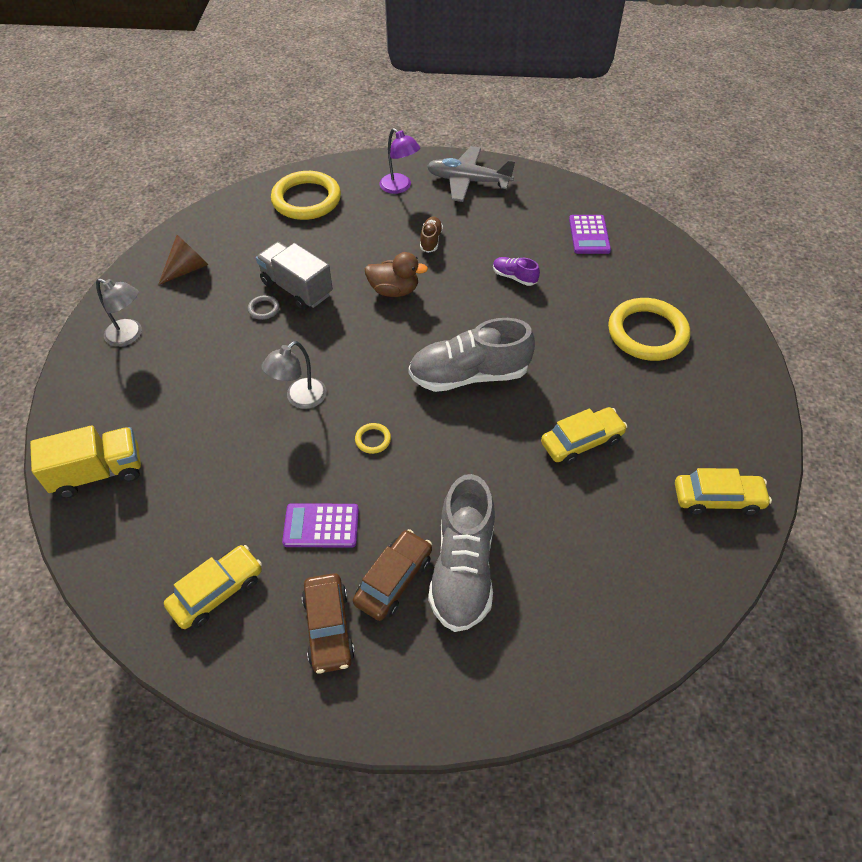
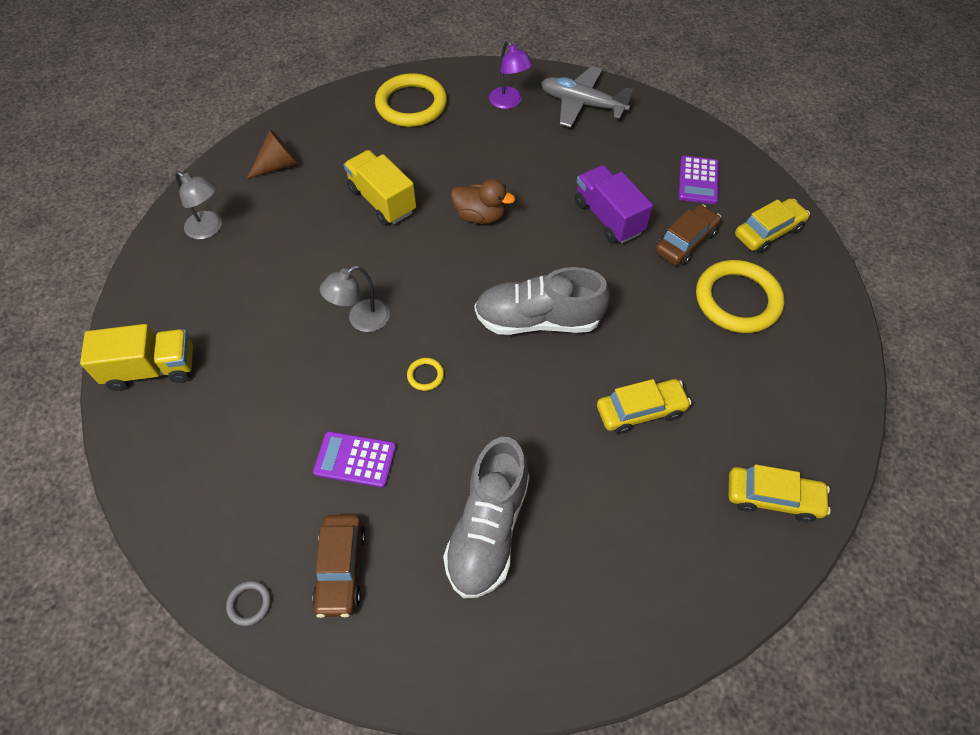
camera: 10 degrees right, 5 degrees up
(217, 592) = (240, 512): yellow car -> yellow car (768, 232)
(264, 309) = (345, 218): grey ring -> grey ring (249, 603)
(297, 288) = (382, 201): grey truck -> yellow truck
(394, 580) = (416, 529): brown car -> brown car (685, 242)
(431, 240) = (529, 165): brown shoe -> none
(514, 277) = (608, 217): purple shoe -> purple truck

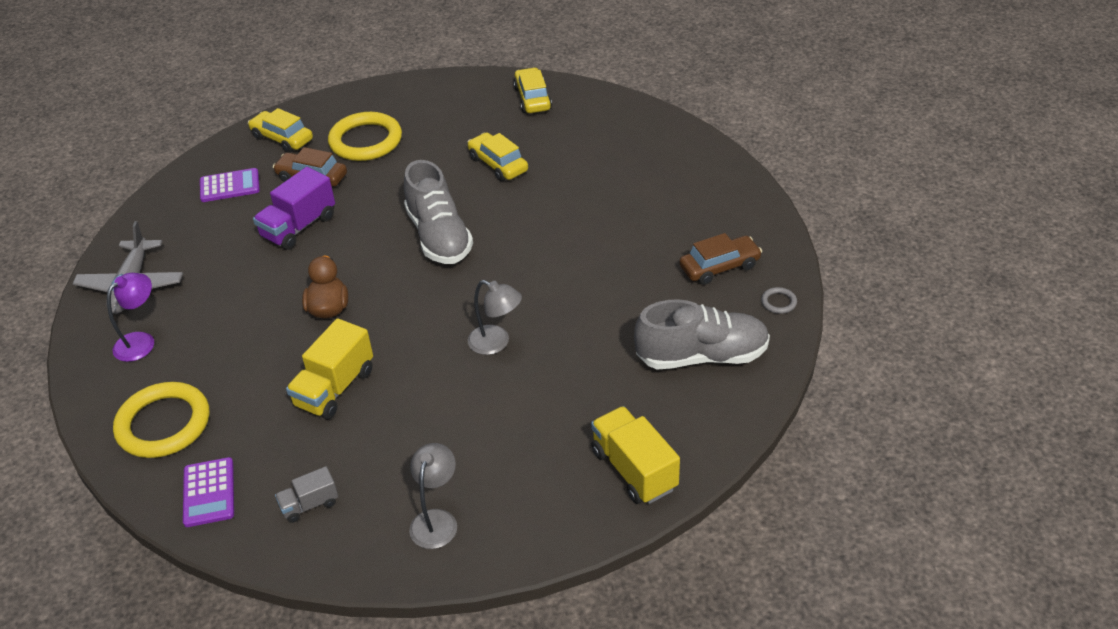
camera: 110 degrees left, 15 degrees down
(278, 165) = (309, 505): brown cone -> grey truck
(355, 460) = (633, 293): purple calculator -> purple calculator (209, 492)
(425, 375) = (531, 282): yellow ring -> none
(488, 529) = (639, 208): grey shoe -> grey shoe (702, 356)

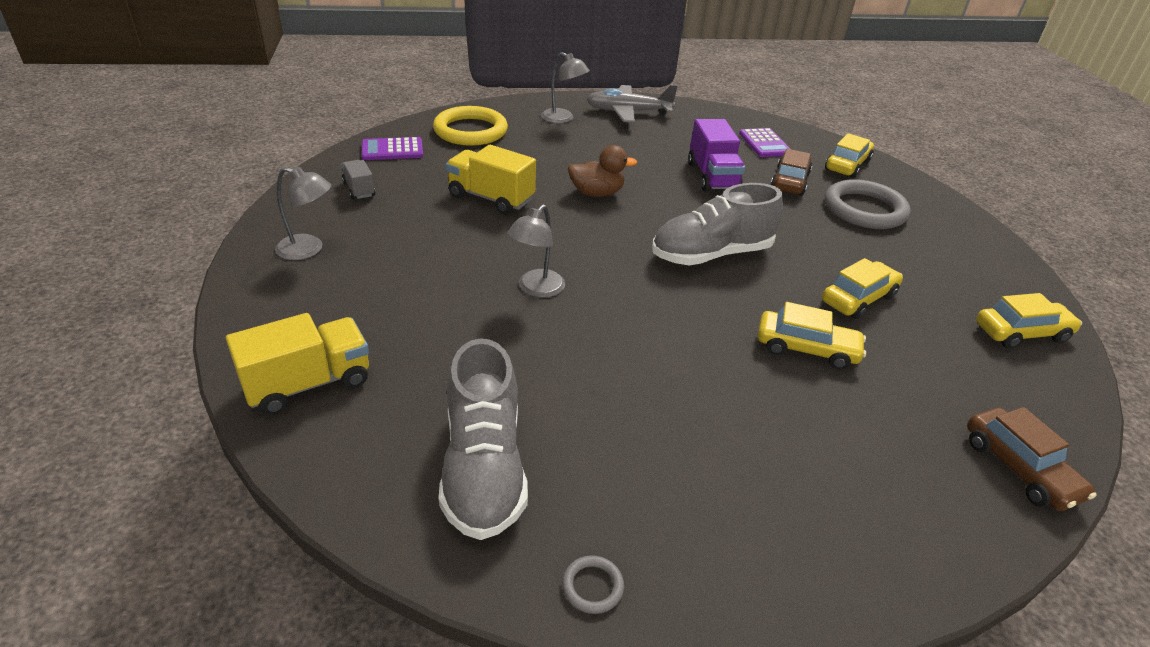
camera: 85 degrees right, 5 degrees down
(141, 341) = (563, 119): purple lamp -> grey lamp
(299, 227) = (712, 177): purple truck -> purple truck turned 135 degrees counterclockwise
(366, 141) = (864, 209): yellow ring -> grey ring
(560, 197) = (806, 349): none -> yellow car
(719, 267) = (677, 512): brown car -> brown car (1019, 468)

